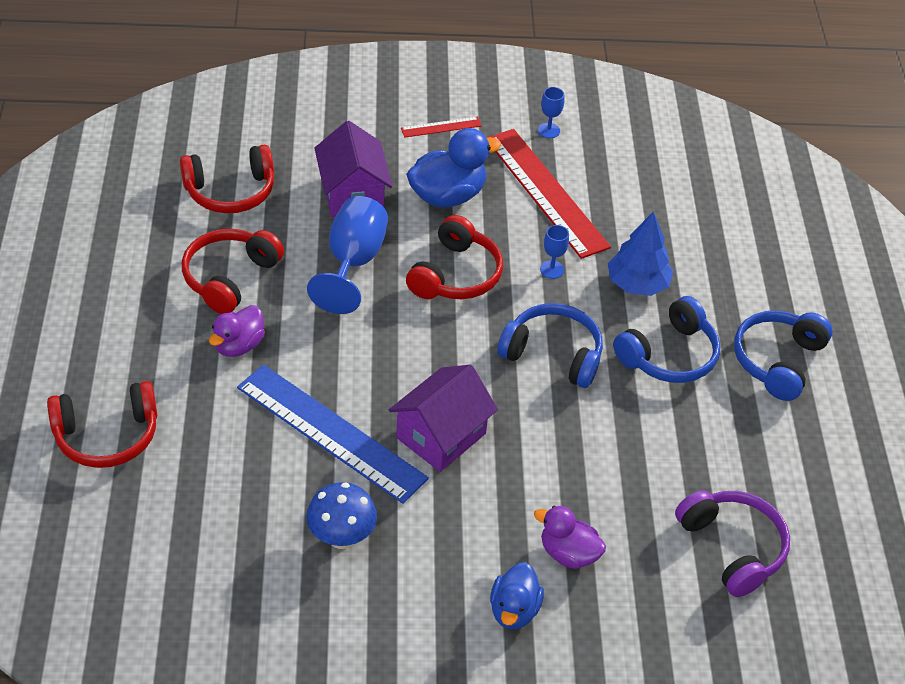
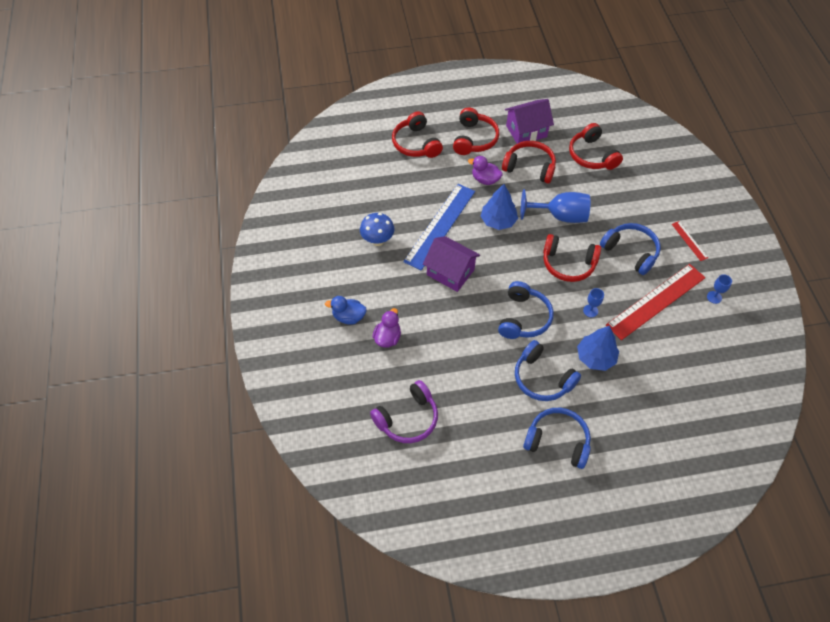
camera: 85 degrees right, 10 degrees up
(130, 342) = (474, 139): none -> red headphones
(342, 346) = (498, 221): none -> blue tree
(352, 194) = (612, 207): purple house -> purple house (526, 131)
(447, 196) = (630, 252): blue duck -> blue headphones

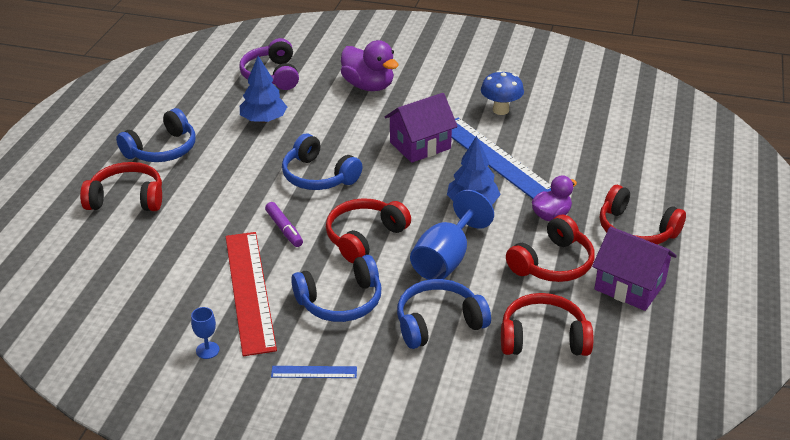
camera: 115 degrees right, 20 degrees down
(348, 317) = (412, 71): blue duck -> none
(387, 338) = (368, 86): purple duck -> purple duck, size x1.55
(416, 143) = (649, 177): red headphones -> red headphones (127, 198)
(526, 131) = (629, 286): purple house -> purple house turned 60 degrees counterclockwise
(542, 378) = (235, 163): blue headphones -> blue headphones (438, 323)
(590, 311) = (284, 229): blue goblet -> purple marker
(595, 357) = (223, 209): blue tree -> blue tree (263, 120)
(689, 241) = (314, 372): red ruler -> blue ruler

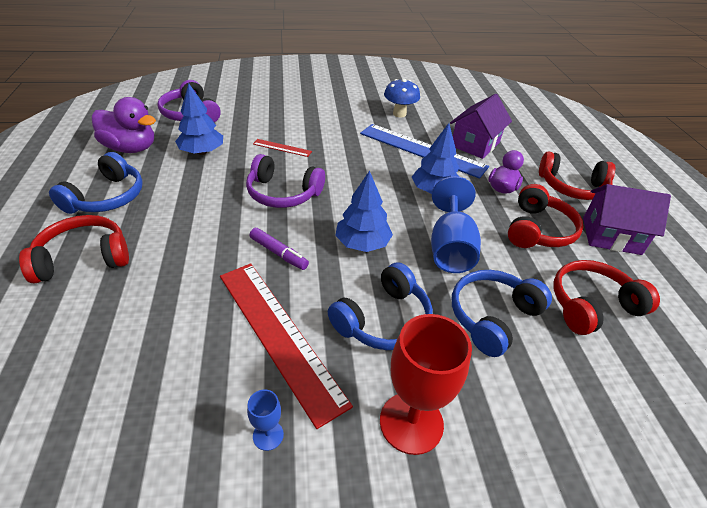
camera: 25 degrees left, 5 degrees up
(314, 372) = (411, 422): blue ruler -> red goblet
(318, 176) = (283, 193): blue headphones -> purple headphones
(344, 129) = (282, 148): none -> red ruler
(364, 237) = (362, 243): red headphones -> blue tree
(368, 86) = (282, 111): purple duck -> purple duck (131, 148)
(420, 145) = (356, 150): purple house -> purple house (475, 144)

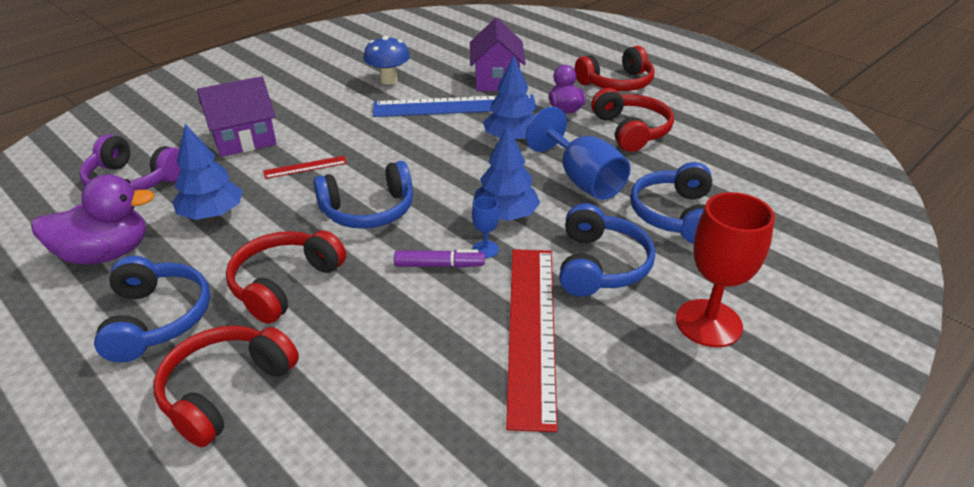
camera: 35 degrees left, 5 degrees down
(268, 435) = (622, 404): blue goblet -> blue goblet (485, 249)
(278, 335) = (531, 329): red ruler -> red ruler turned 75 degrees clockwise
(283, 193) = (368, 210): purple headphones -> blue headphones
(592, 305) = (728, 168): red headphones -> red headphones (284, 284)
(611, 236) = (685, 109): purple house -> purple house (244, 139)

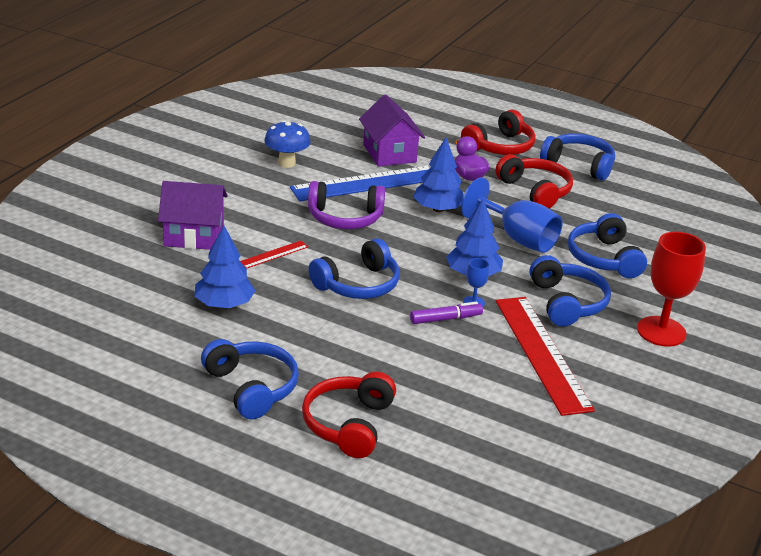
camera: 20 degrees left, 5 degrees down
(106, 254) = (160, 347): purple duck -> none
(133, 181) = (123, 285): purple headphones -> purple headphones (345, 218)
(244, 139) = (194, 236): purple house -> purple house turned 45 degrees clockwise
(284, 284) = (333, 349): red headphones -> none
(695, 108) = (579, 165): none -> blue headphones

